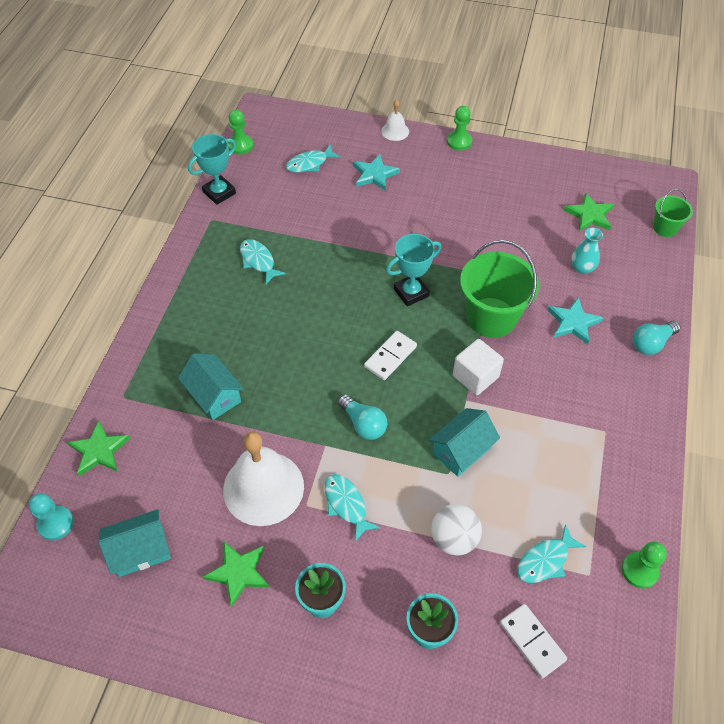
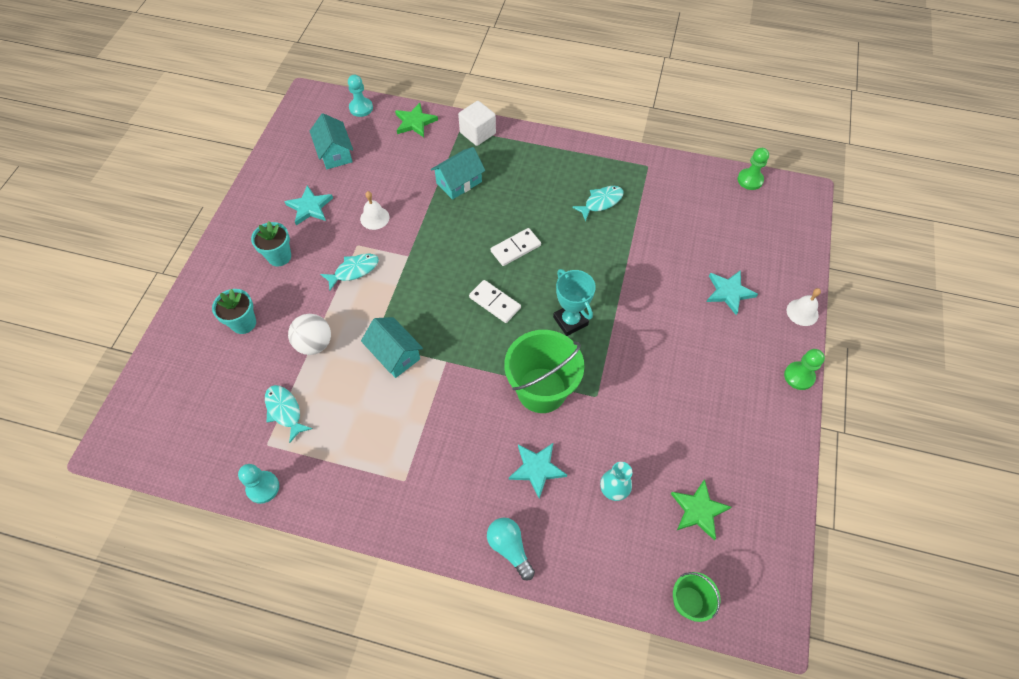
camera: 90 degrees right, 5 degrees up
(219, 193) = (682, 169): turquoise trophy -> none
(238, 572) = (310, 207): green star -> turquoise star
(263, 488) = (374, 218): white bell -> white bell, size x0.47
(310, 164) = (735, 236): turquoise fish -> none
(363, 424) = (426, 282): turquoise light bulb -> none
(475, 376) = (471, 371): white cube -> white cube (477, 133)
(532, 641) = (221, 394): white domino -> white domino (515, 248)
(639, 570) = (263, 487): green pawn -> turquoise pawn

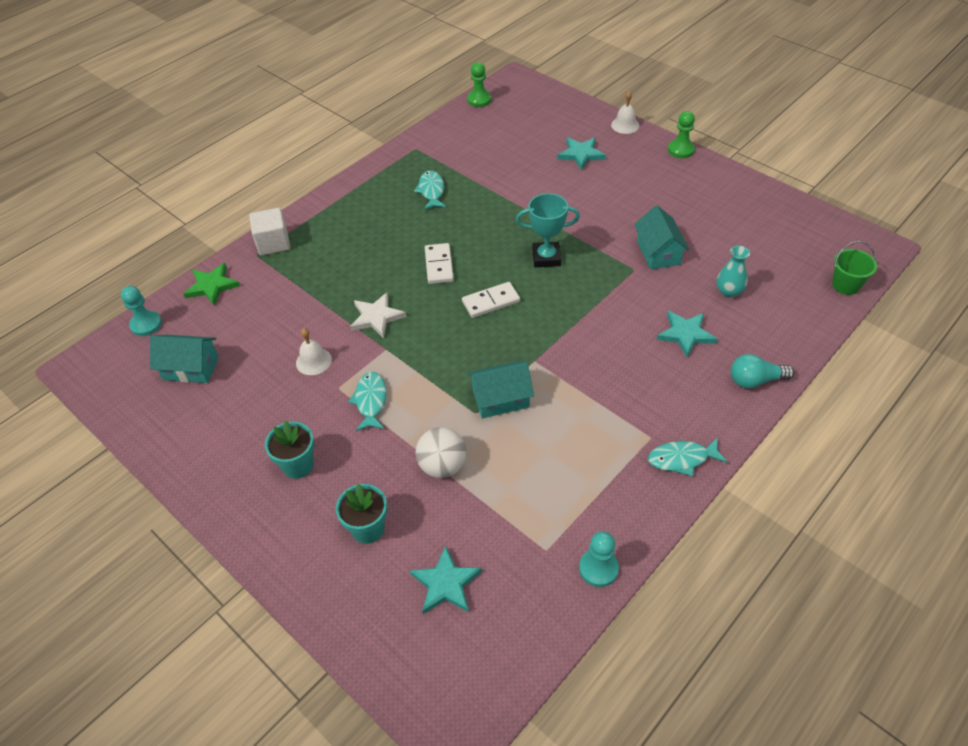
camera: 60 degrees left, 10 degrees down
(285, 411) = (513, 519): turquoise fish -> turquoise fish (682, 459)
(310, 207) = (250, 415): turquoise star -> turquoise star (446, 583)
(437, 234) = (376, 317): none -> white star
(459, 182) = (324, 278): turquoise house -> turquoise house (658, 252)
(541, 390) = (607, 302): green bucket -> none
(698, 510) = (770, 249): green star -> none

